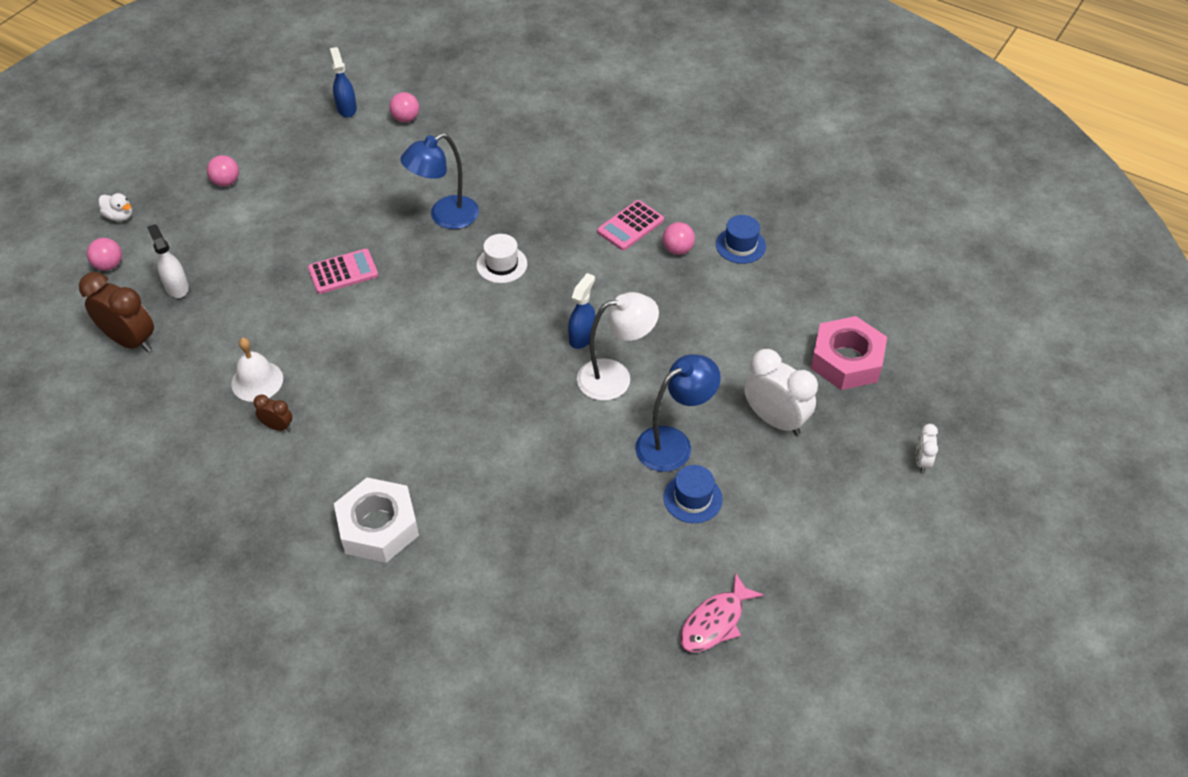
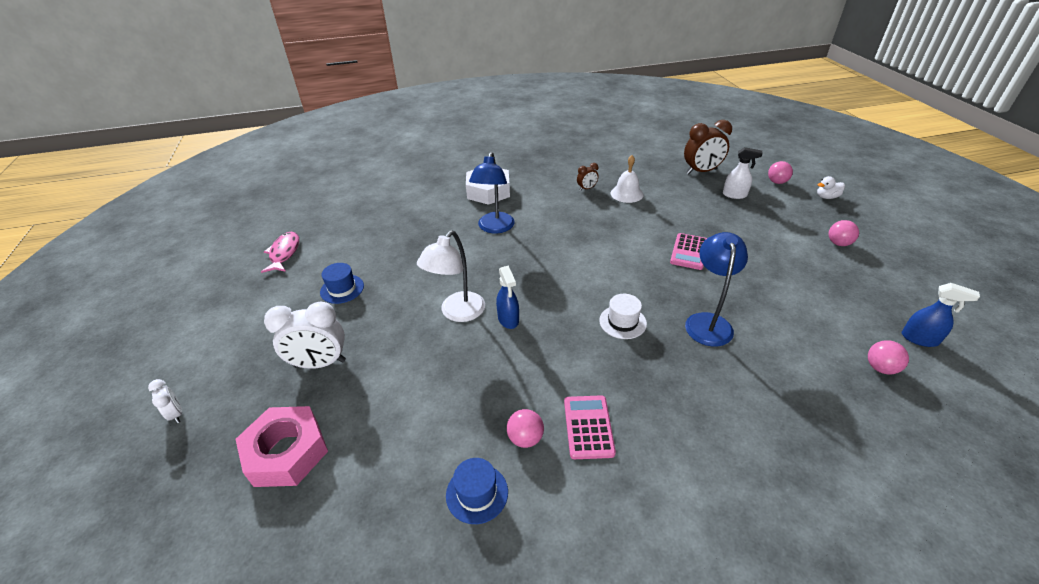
camera: 135 degrees right, 10 degrees down
(673, 443) = (380, 305): blue lamp -> blue lamp (494, 228)

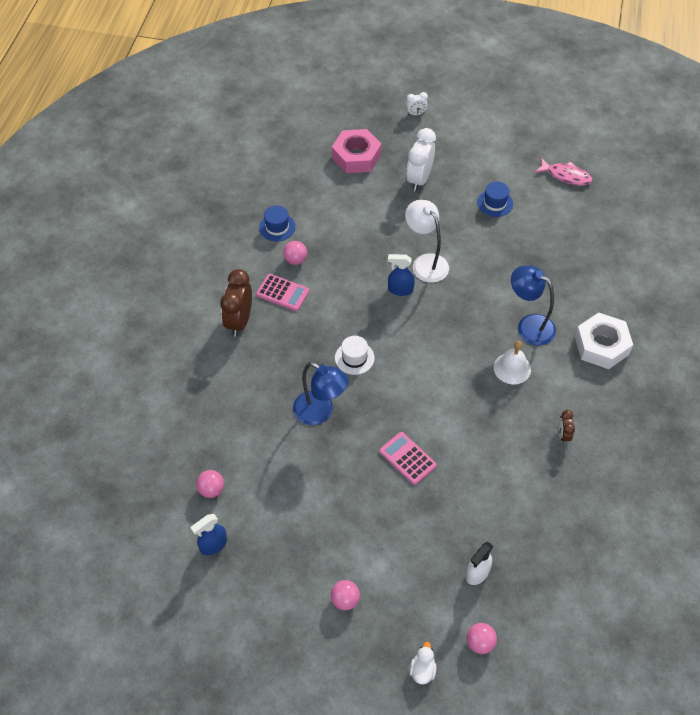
camera: 115 degrees right, 15 degrees up
(626, 193) = (534, 467): white bell -> white bell (512, 368)
(701, 171) = (544, 576): brown clock -> brown clock (239, 321)

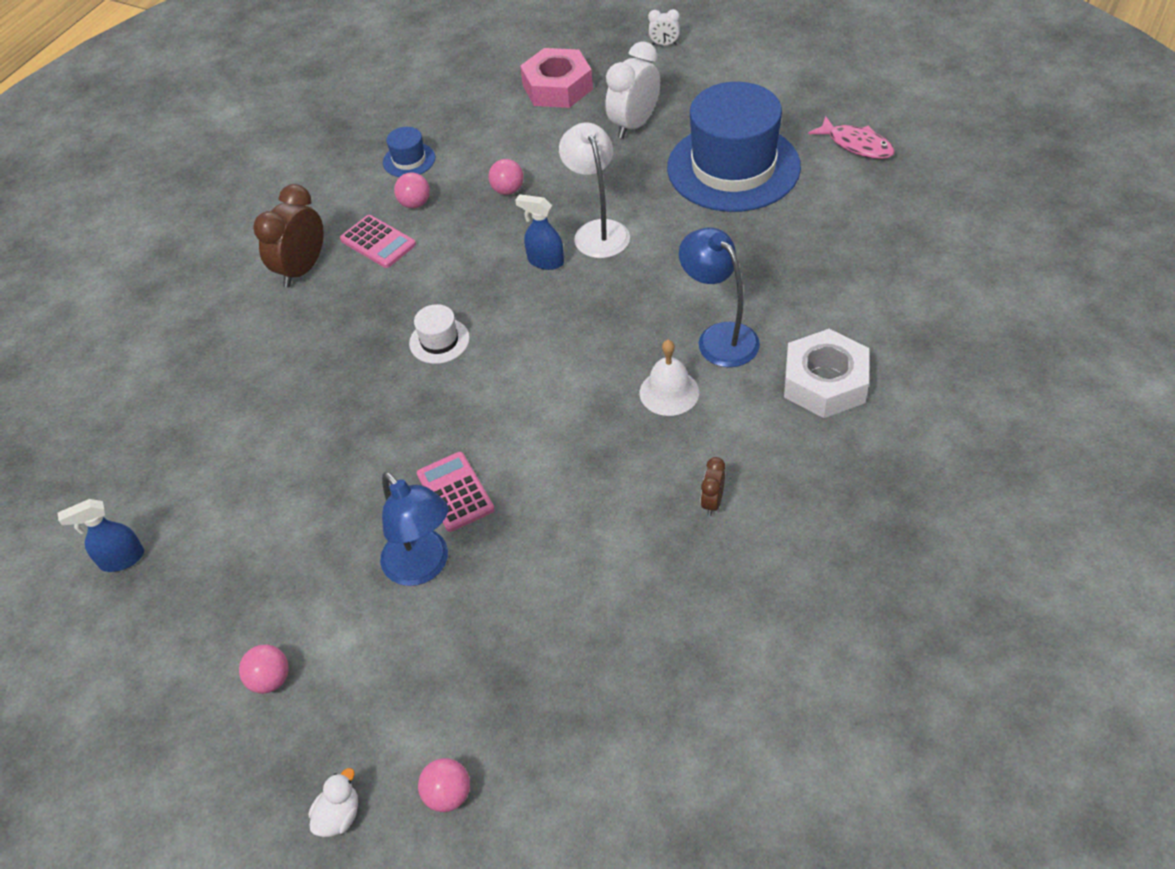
camera: 20 degrees right, 5 degrees down
(211, 490) = (157, 483): pink ball -> pink ball (508, 190)
(320, 413) = (357, 406): blue lamp -> blue lamp (423, 567)
(477, 573) = (489, 683): white spray bottle -> none
(495, 203) = (733, 167): blue hat -> blue hat, size x2.42

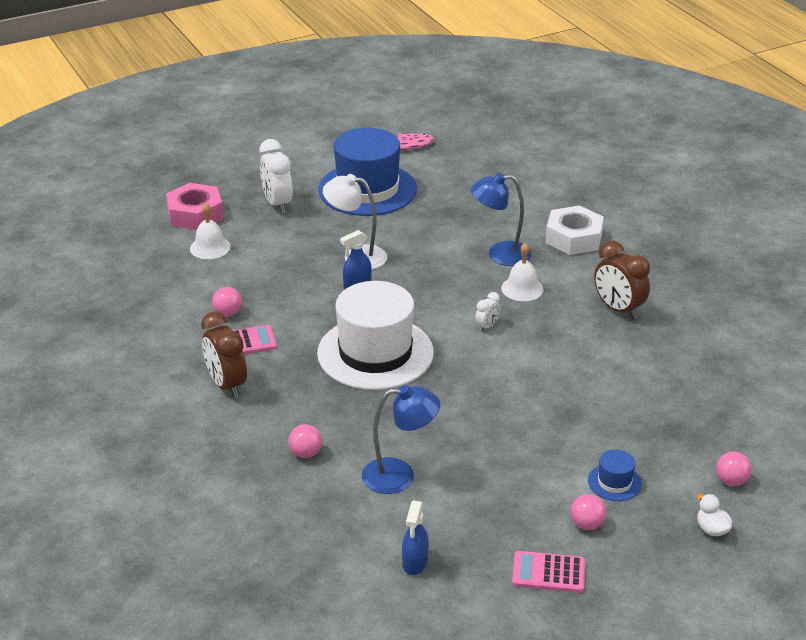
camera: 60 degrees left, 15 degrees down
(409, 160) = (178, 299): blue hat -> blue hat (614, 482)
(423, 567) = (559, 430): blue lamp -> blue lamp (399, 475)
(439, 341) = (375, 353): white hat -> white hat, size x2.42
(455, 492) = (513, 395): pink calculator -> pink calculator (548, 573)
(508, 190) = (269, 272): pink ball -> pink ball (306, 453)
(511, 129) = (210, 247): none -> white bell
(664, 44) = (216, 161): white clock -> white clock (487, 326)
(712, 502) = (618, 309): brown clock -> brown clock, size x2.01

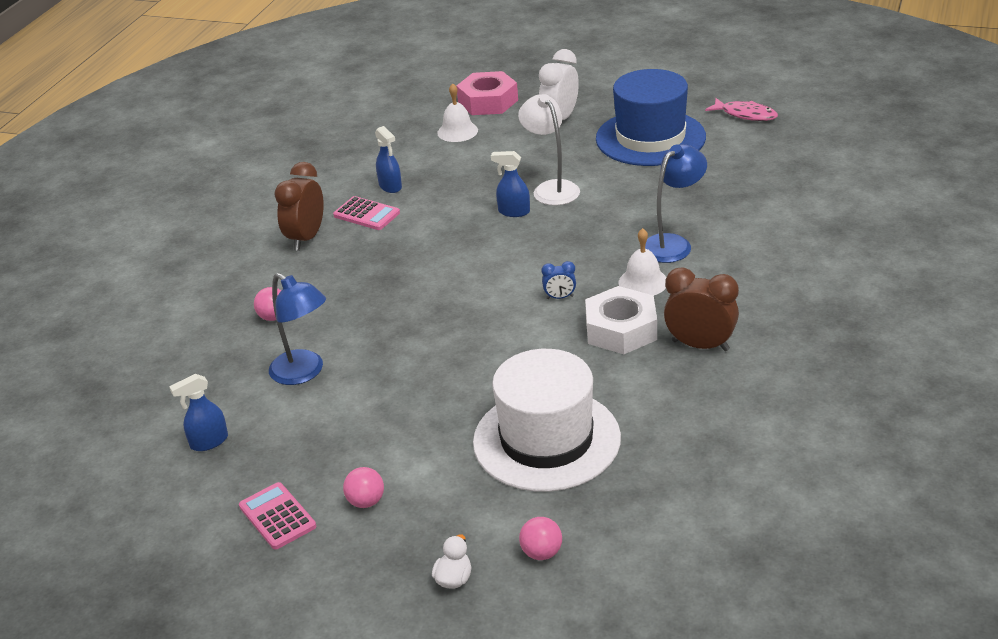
camera: 50 degrees right, 0 degrees up
(228, 313) = (390, 186): pink ball -> blue spray bottle
(375, 353) = (440, 271): white hat -> white hat (546, 440)
(487, 326) = (560, 297): white clock -> blue clock
(500, 254) = (673, 244): blue lamp -> blue lamp turned 90 degrees clockwise
(573, 238) = (767, 262): white nut -> white nut (621, 329)
(614, 482) = (444, 485): blue hat -> none
(618, 309) = (700, 345): brown clock -> brown clock turned 105 degrees clockwise

